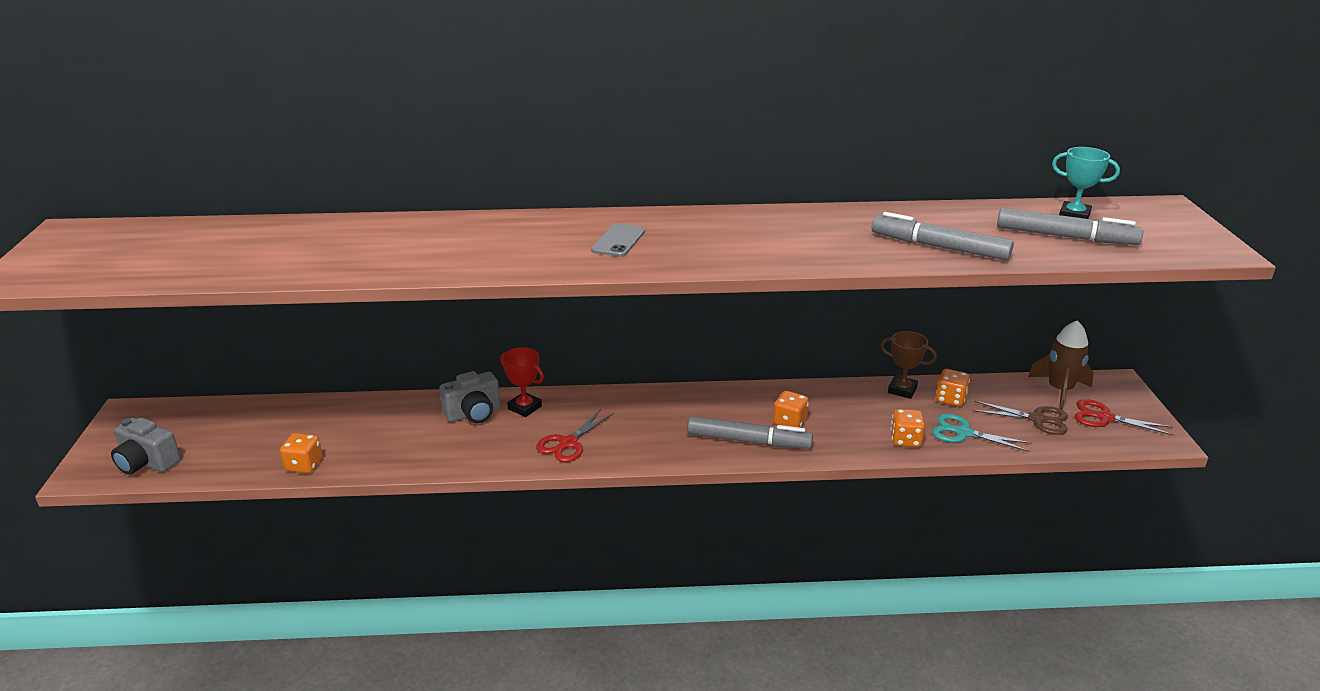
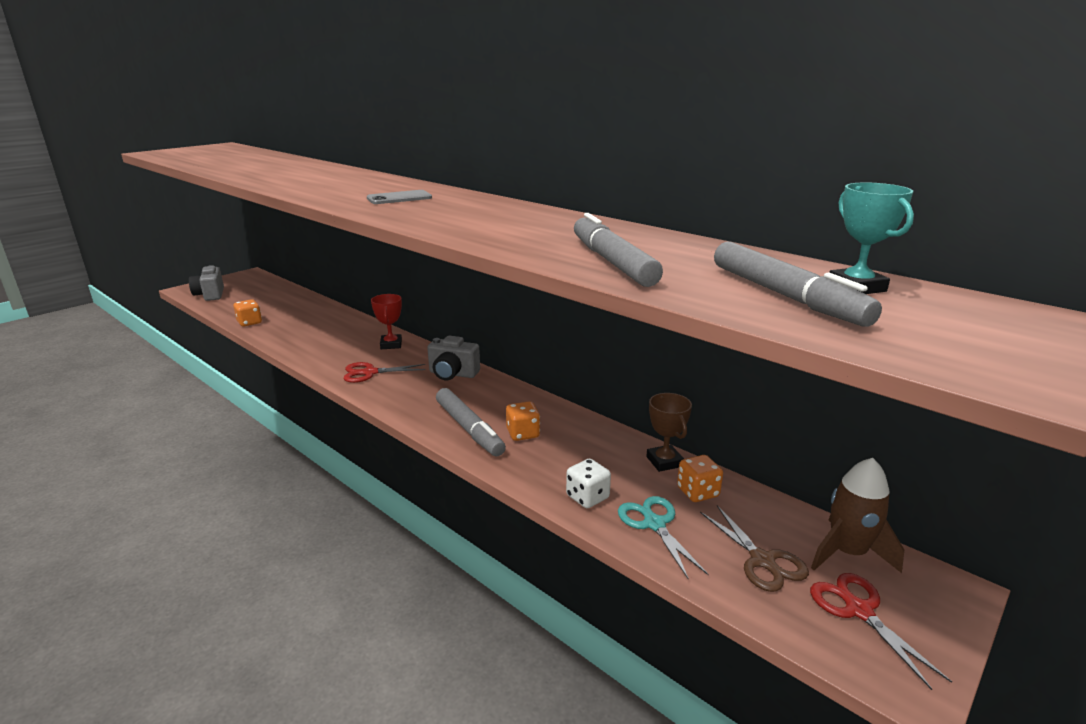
camera: 45 degrees right, 5 degrees down
(473, 414) = (362, 336): grey camera -> grey camera (453, 374)
(905, 440) = (587, 497): orange dice -> white dice

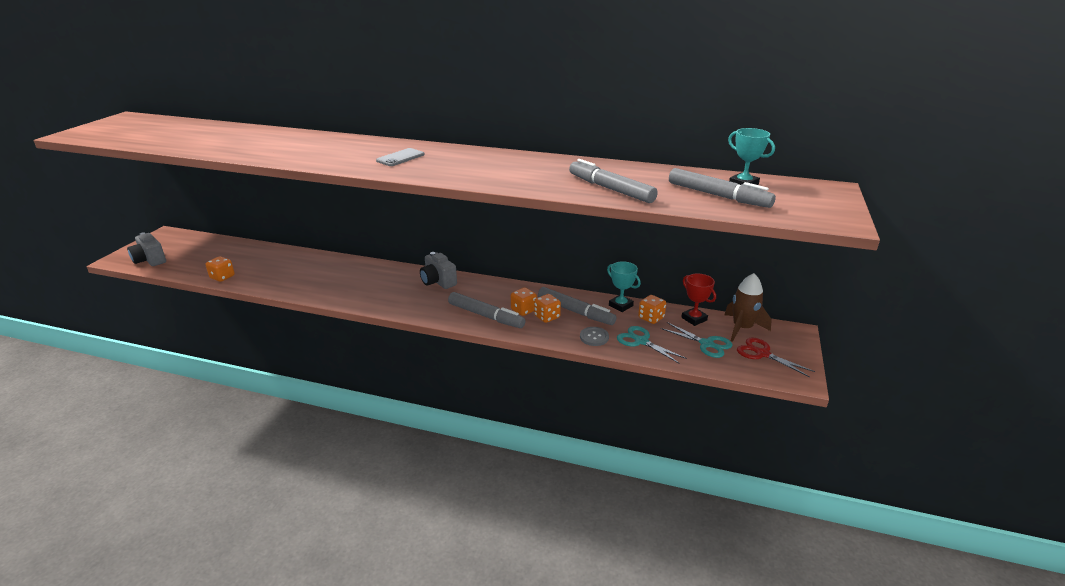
camera: 25 degrees left, 5 degrees up
(370, 373) = (374, 294): red scissors -> none
(391, 344) = (368, 270): red trophy -> red trophy (694, 319)
(453, 374) = (438, 282): grey camera -> grey camera turned 60 degrees clockwise
(545, 450) = (547, 317): none -> orange dice
(587, 497) = (594, 337): white dice -> grey button
(591, 453) = (575, 312): none -> grey marker
(664, 461) = (620, 305): brown trophy -> turquoise trophy
(762, 560) = (706, 344): brown scissors -> turquoise scissors

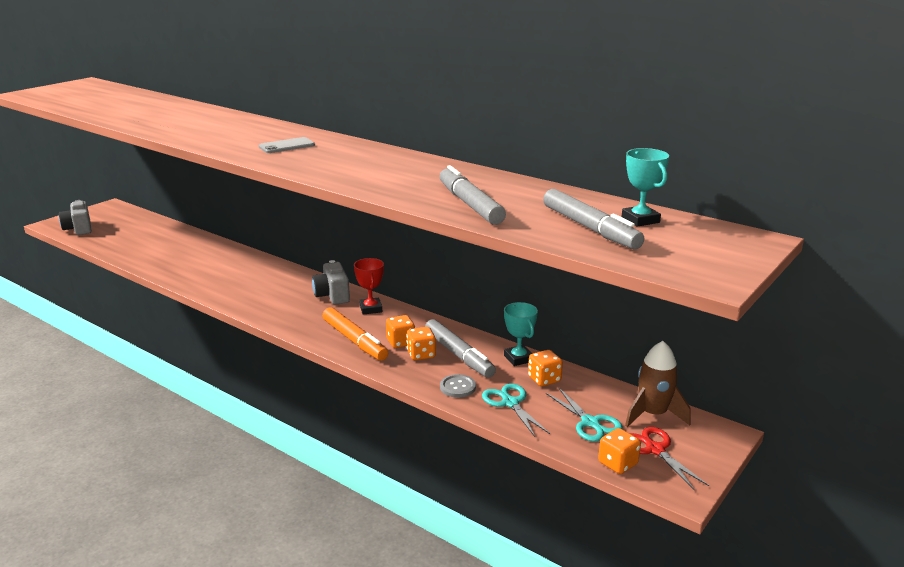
camera: 20 degrees right, 5 degrees down
(222, 277) = (129, 255): orange dice -> orange dice (618, 463)
(486, 316) = (354, 341): grey marker -> orange marker
(694, 319) = (598, 391): red trophy -> red trophy (371, 309)

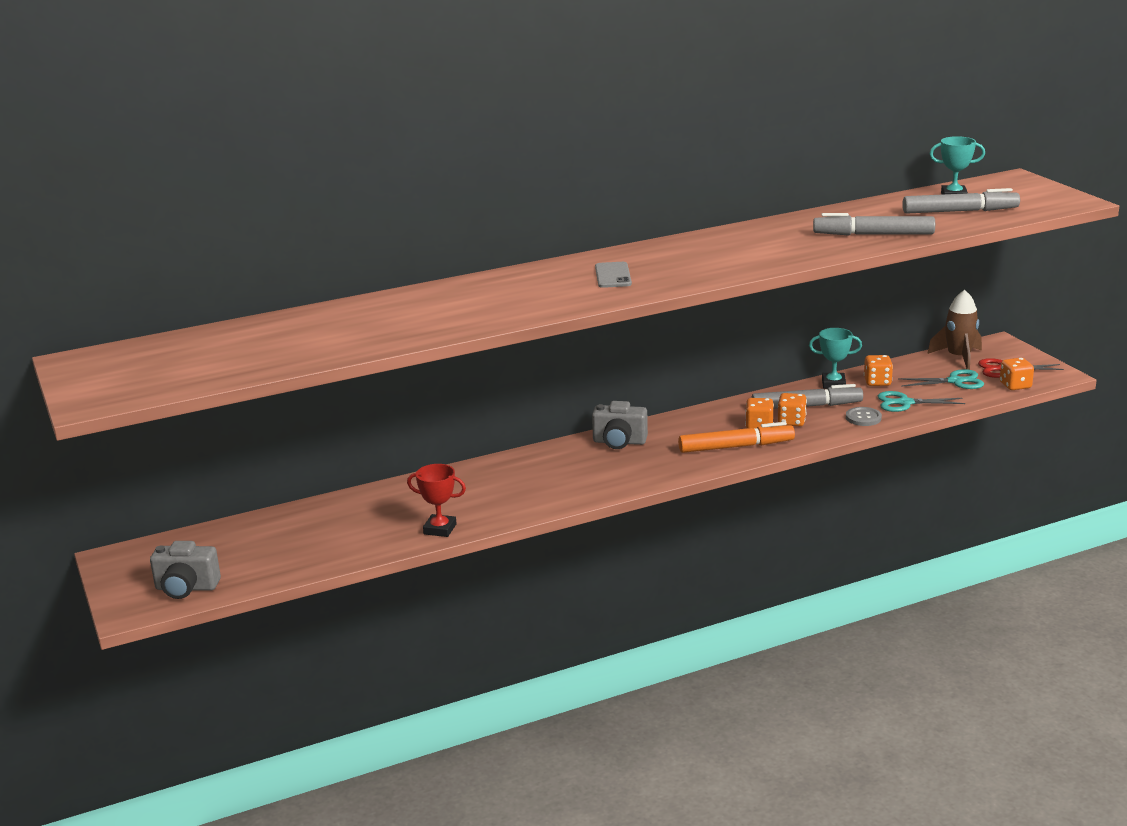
camera: 60 degrees left, 0 degrees up
(371, 309) = (672, 428): red trophy -> red trophy (440, 529)

